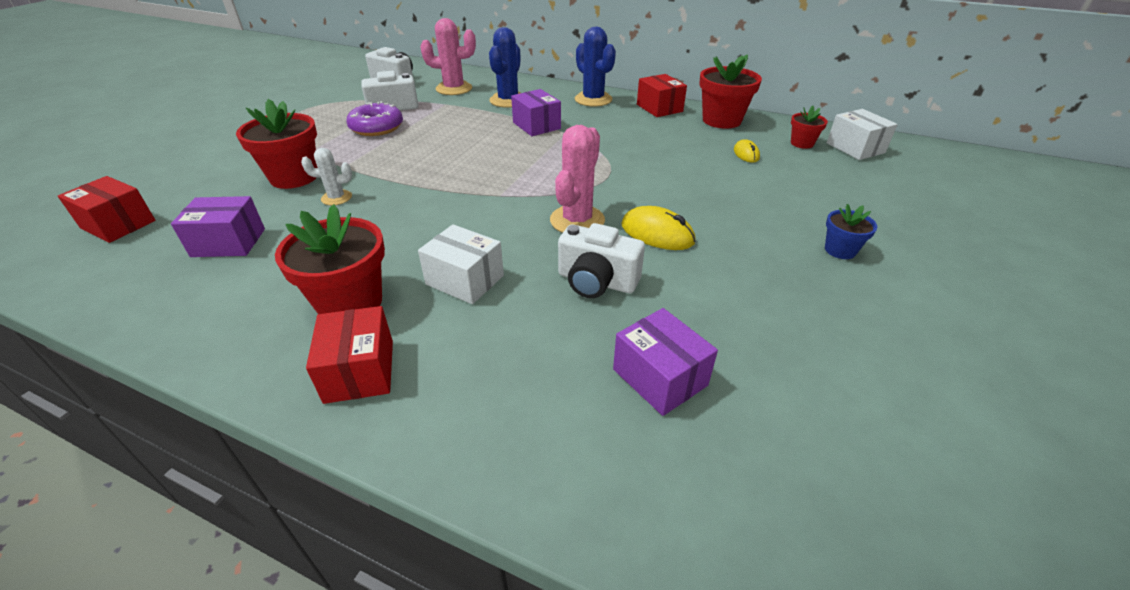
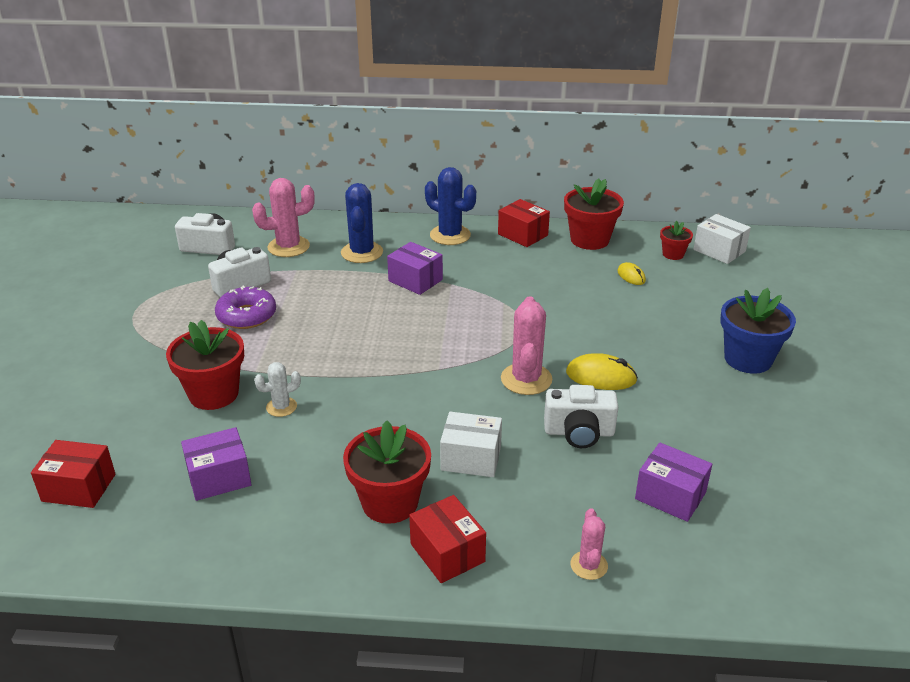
camera: 20 degrees left, 5 degrees down
(503, 435) = (589, 565): none -> pink cactus
(840, 250) = (748, 359): blue flower pot -> blue flower pot, size x1.87

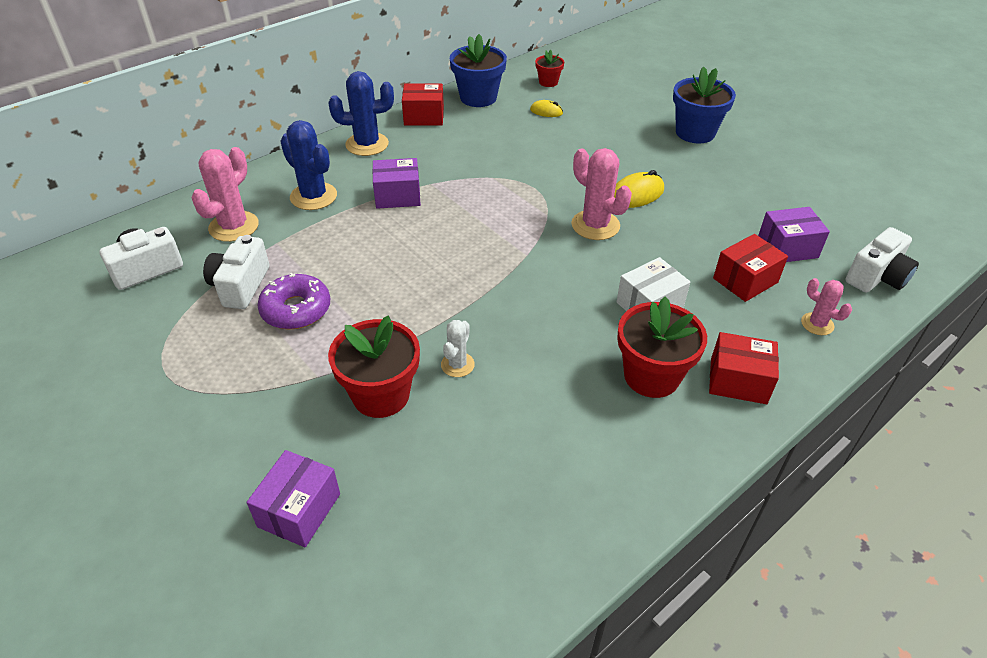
camera: 45 degrees left, 10 degrees up
(79, 487) = (395, 567): red box -> red box (745, 280)
(219, 477) = (503, 457): purple box -> purple box (299, 510)
(579, 432) = (682, 241): white camera -> white camera (877, 277)
(589, 240) = (478, 97): red flower pot -> blue flower pot
(719, 251) = (572, 66): white box -> none

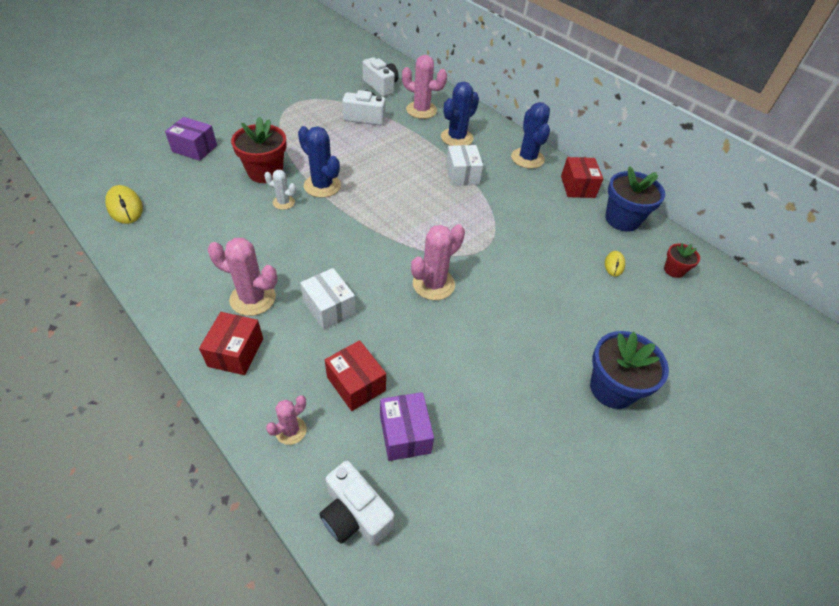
camera: 85 degrees right, 5 degrees up
(296, 309) = (342, 138): purple donut -> none
(397, 196) = (462, 175): purple box -> white box
(418, 325) = (322, 186): none -> blue cactus
(636, 194) = (483, 318): yellow mouse -> yellow mouse (125, 207)
(651, 376) = (253, 298): red flower pot -> pink cactus

